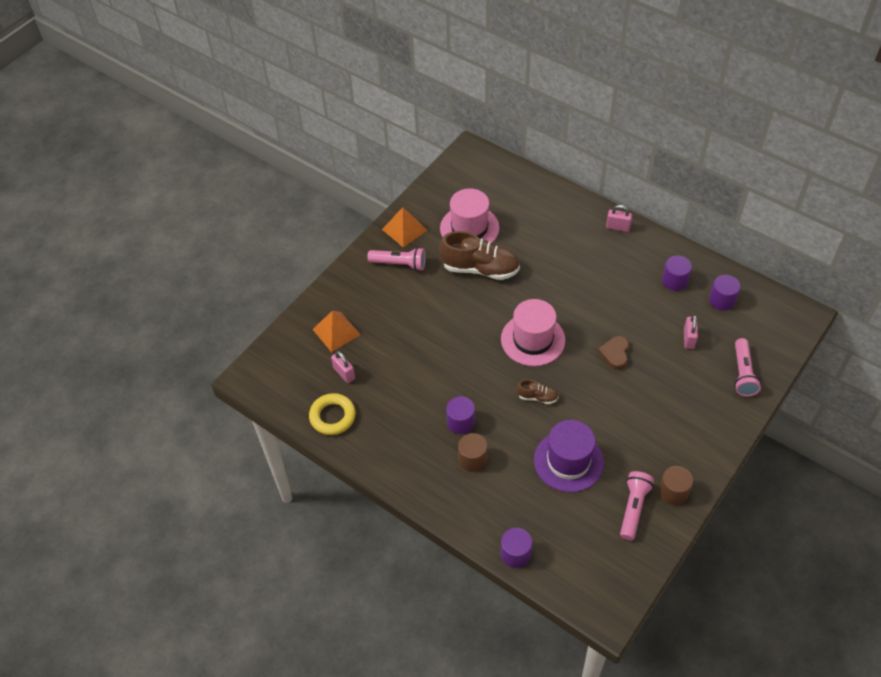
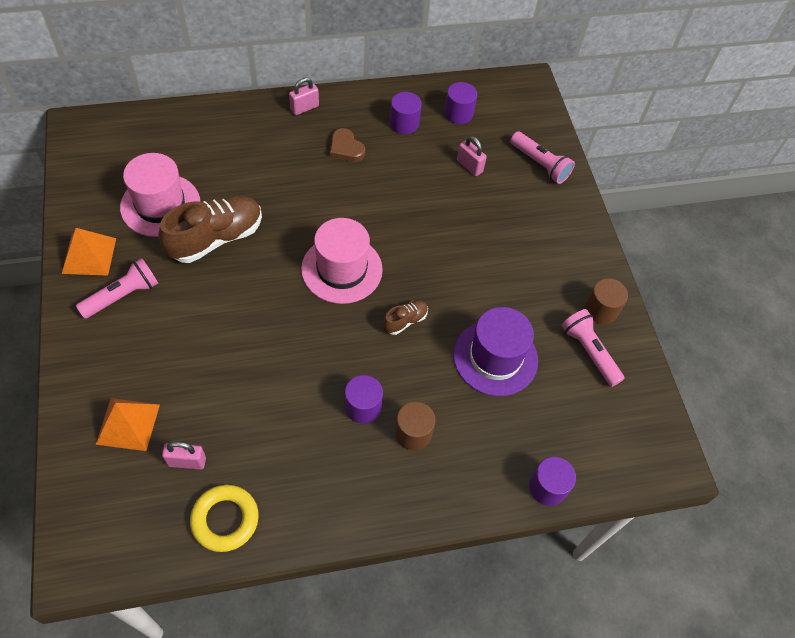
camera: 55 degrees left, 5 degrees up
(615, 354) = (426, 226): brown heart -> brown heart (346, 148)

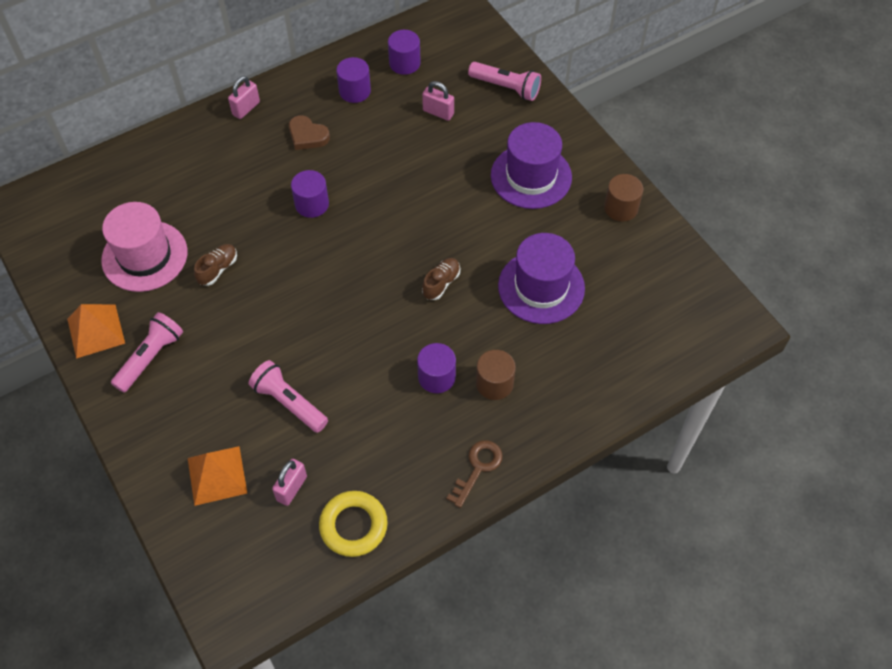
camera: 15 degrees left, 0 degrees up
(187, 462) = (292, 488): pink padlock -> pink padlock turned 45 degrees counterclockwise
(216, 238) = (218, 269): brown shoe -> brown shoe, size x0.48
(342, 269) = (358, 256): pink hat -> none
(362, 509) = (478, 468): none -> brown key
(529, 251) = (531, 176): none -> purple hat
(547, 487) = (638, 386): purple cylinder -> purple cylinder (312, 204)
(589, 352) = (626, 251): pink flashlight -> pink flashlight (289, 403)

